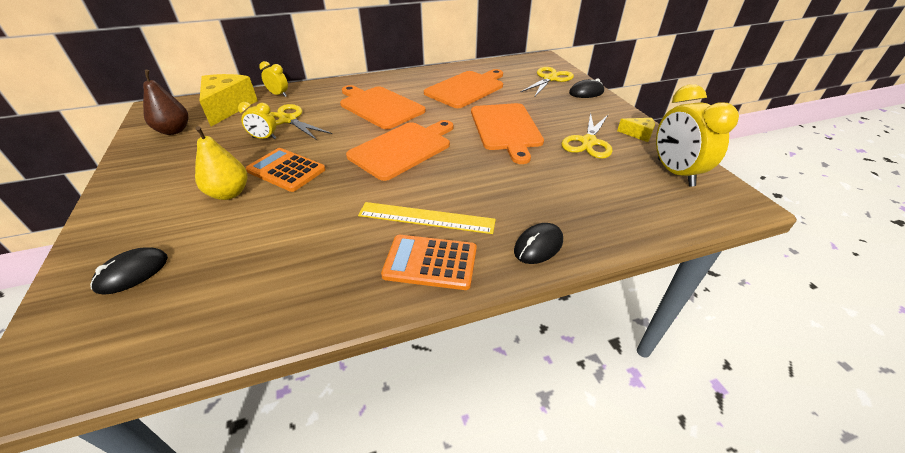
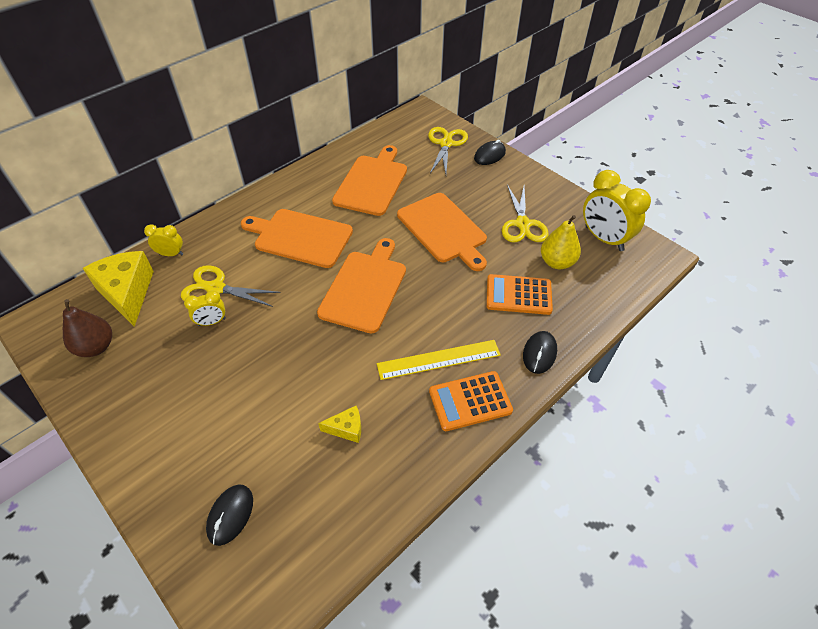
camera: 25 degrees left, 10 degrees up
(229, 193) = (239, 402): yellow pear -> yellow pear (557, 262)
(286, 170) = (272, 354): orange calculator -> orange calculator (518, 295)
(638, 134) = (558, 200): yellow cheese -> yellow cheese (346, 428)

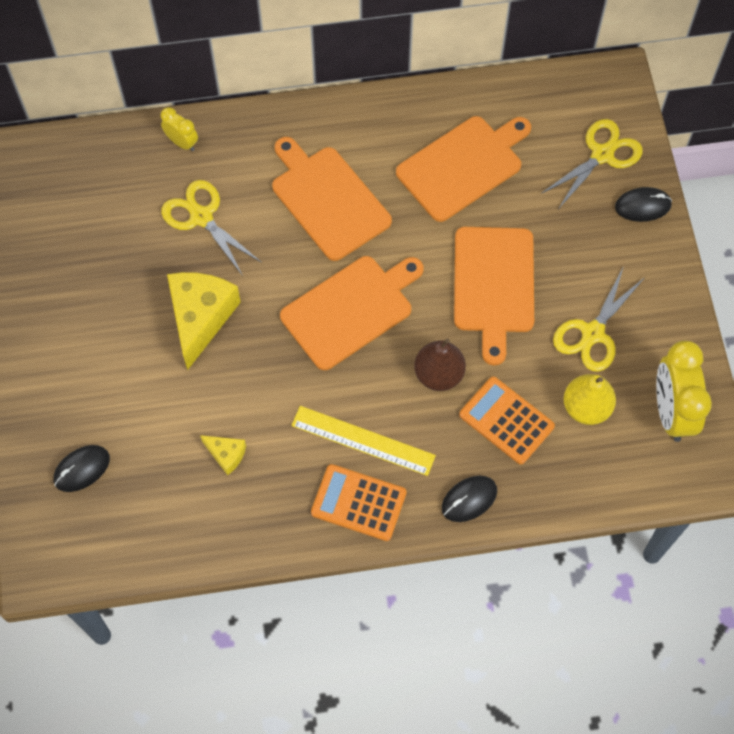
camera: 35 degrees right, 15 degrees up
(96, 347) = (56, 221): brown pear -> brown pear (439, 374)
(127, 293) = (114, 170): yellow cheese -> yellow cheese (200, 318)
(212, 322) = (175, 257): yellow clock -> none

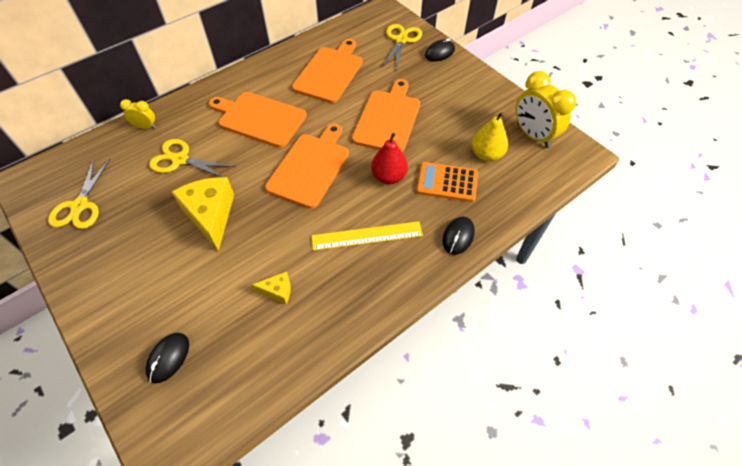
camera: 30 degrees left, 10 degrees down
(358, 503) = (389, 275): orange calculator -> none
(439, 374) = (389, 177): brown pear -> red pear
(493, 285) = (388, 119): orange cutting board -> orange cutting board turned 135 degrees counterclockwise
(593, 333) = (460, 118): yellow scissors -> yellow scissors (80, 206)

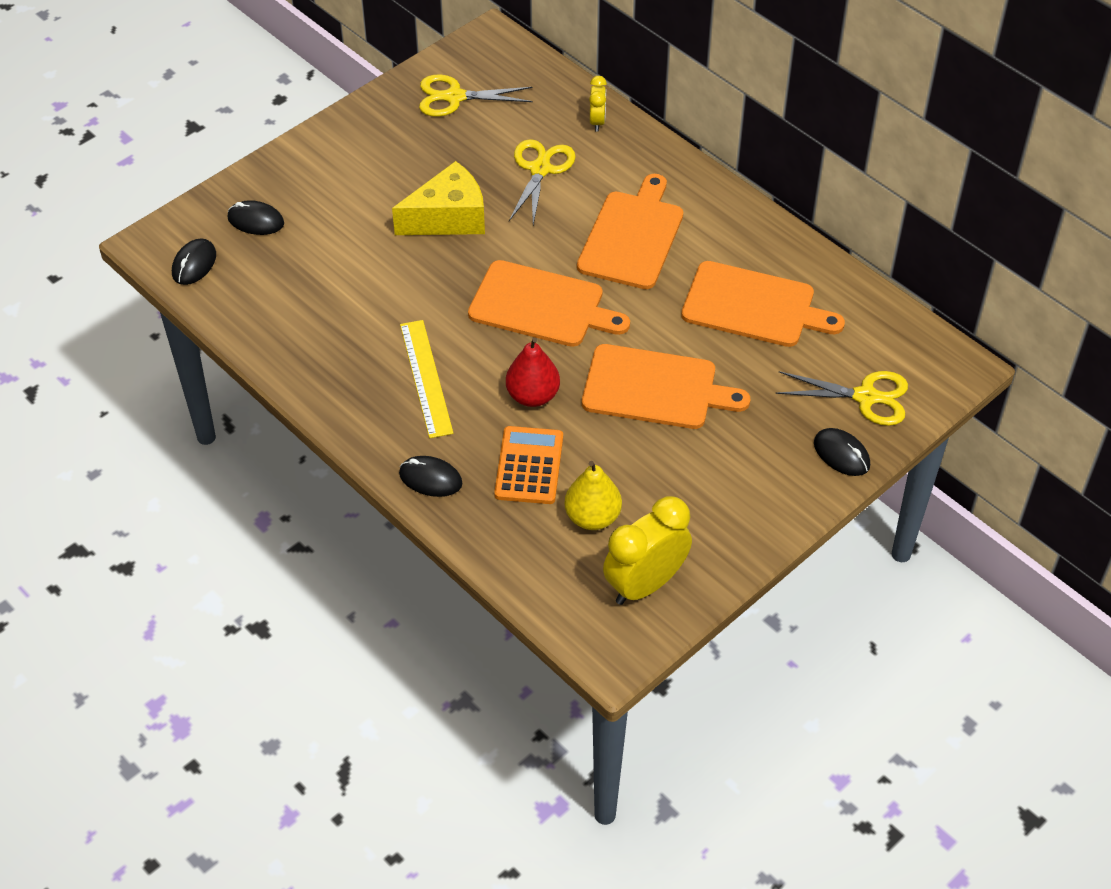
camera: 85 degrees right, 5 degrees down
(207, 414) = (194, 264): none -> black mouse
(277, 291) = (339, 298): yellow cheese -> none

